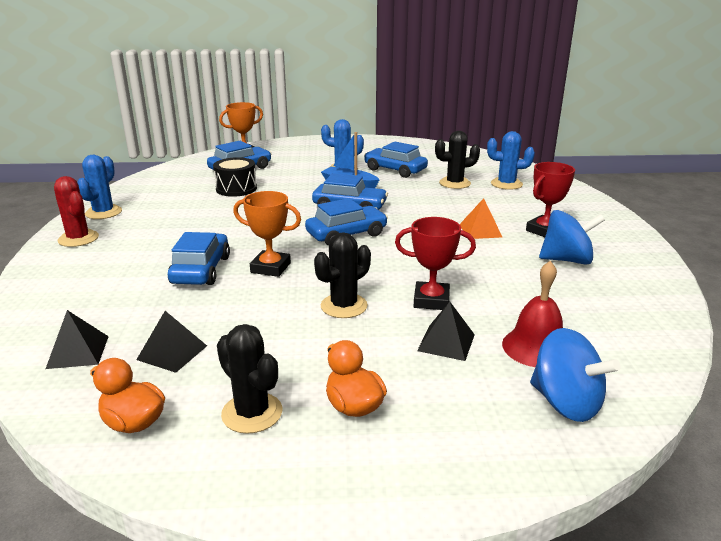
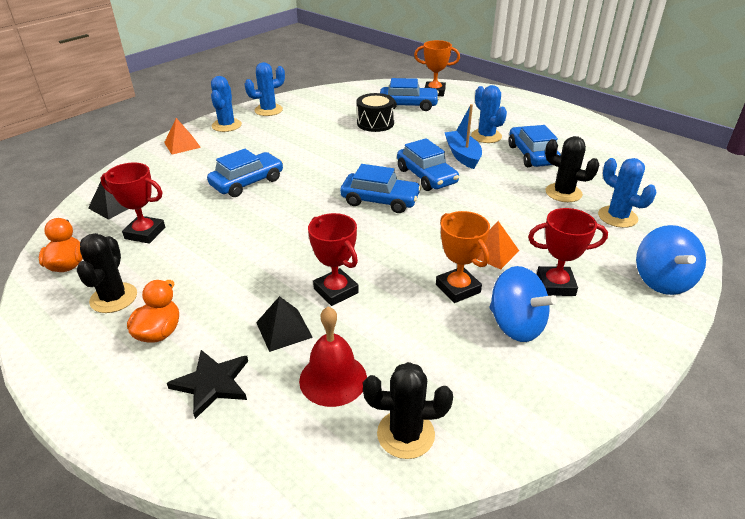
camera: 45 degrees right, 10 degrees up
(55, 271) = (182, 145): none -> orange pyramid
(78, 239) = (226, 125): red cactus -> blue cactus
(172, 352) = (145, 233): black pyramid -> red trophy
(270, 268) = (286, 202): orange trophy -> orange trophy (458, 288)
(344, 306) = (275, 259): black cactus -> black cactus (405, 434)
(469, 405) = (212, 383): none -> black star
(565, 403) = (268, 434): blue spinning top -> blue spinning top (662, 281)

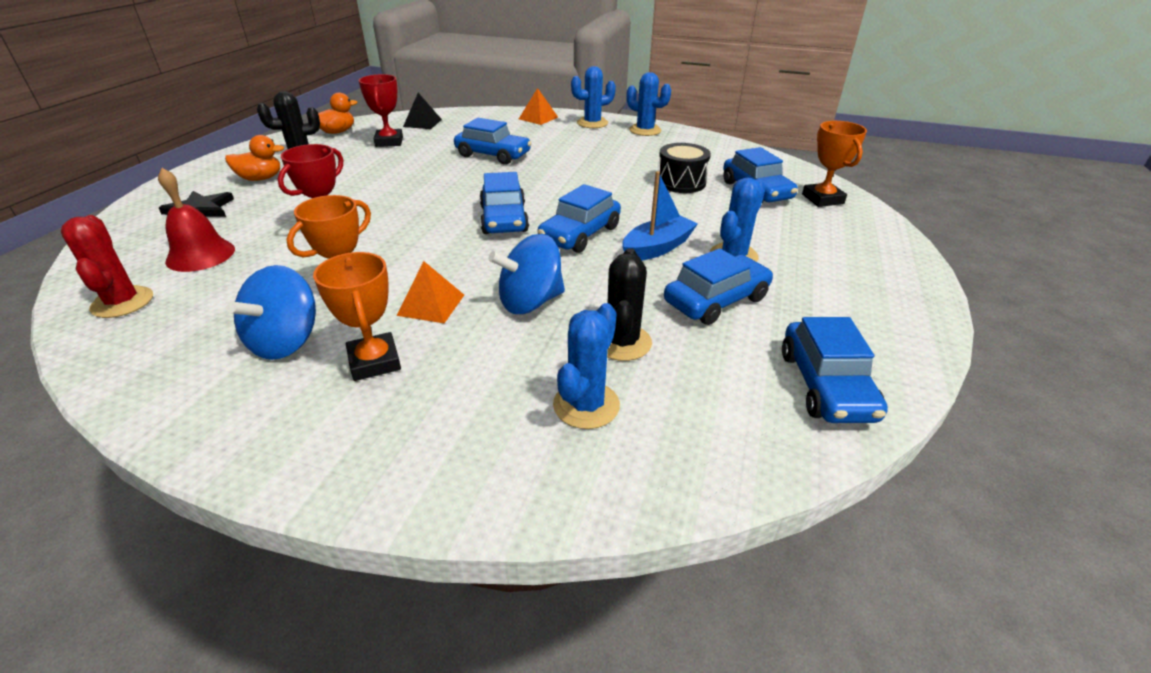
camera: 65 degrees right, 0 degrees up
(284, 330) = (267, 221): black pyramid -> none
(405, 434) = (122, 302): black cactus -> red cactus
(555, 285) = (374, 362): red trophy -> orange trophy
(615, 151) = (826, 385): none -> blue car
(662, 281) = (416, 469): blue spinning top -> blue spinning top (530, 302)

